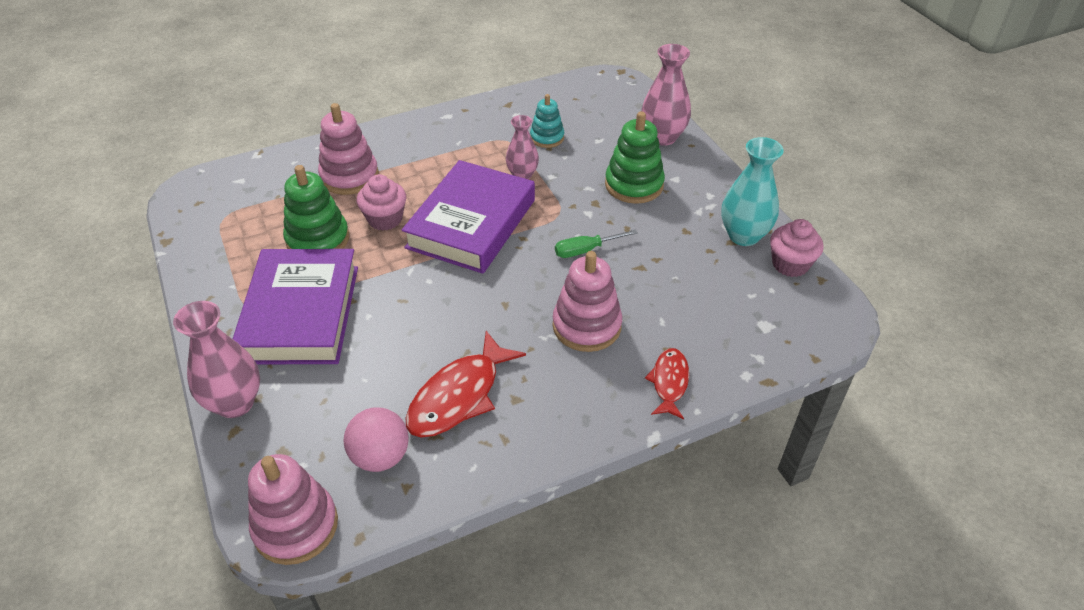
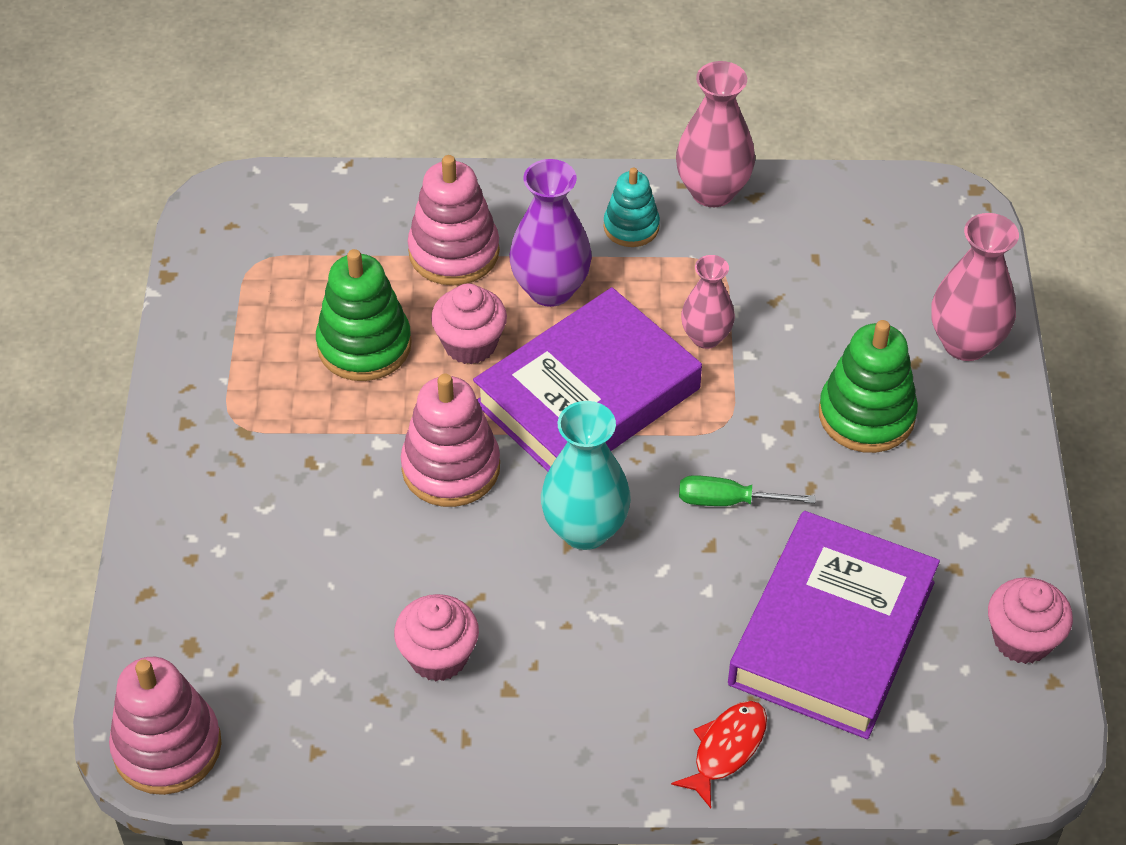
camera: 25 degrees right, 5 degrees up
(235, 403) = (162, 555): pink vase -> pink vase (712, 191)
(301, 313) = (293, 455): purple book -> purple book (832, 633)
(380, 456) = (303, 699): pink ball -> none
(418, 178) = (550, 289): none -> purple vase
(459, 396) = (438, 656): red fish -> pink cupcake
(547, 137) = (780, 281): turquoise stacking toy -> turquoise stacking toy (631, 227)
(586, 326) = (661, 621): pink stacking toy -> pink stacking toy (451, 468)
(743, 235) = (982, 564): turquoise vase -> turquoise vase (585, 529)

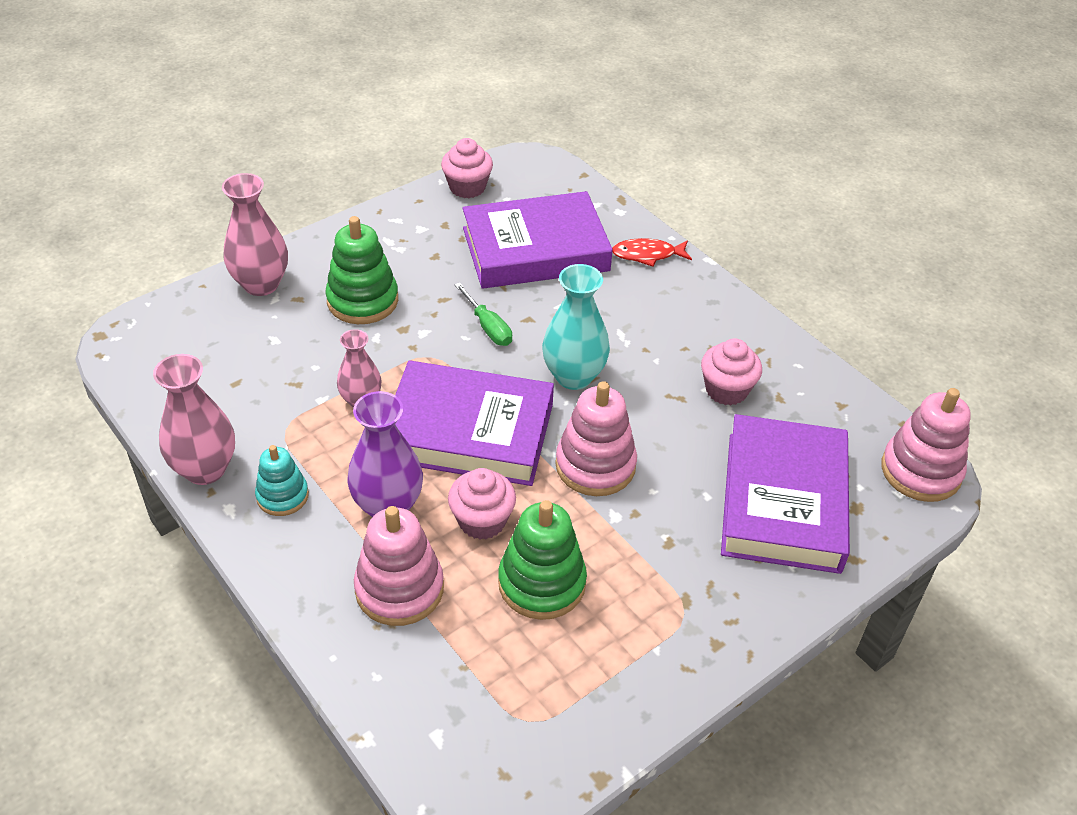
camera: 130 degrees left, 5 degrees down
(260, 589) = (783, 501): none -> purple book

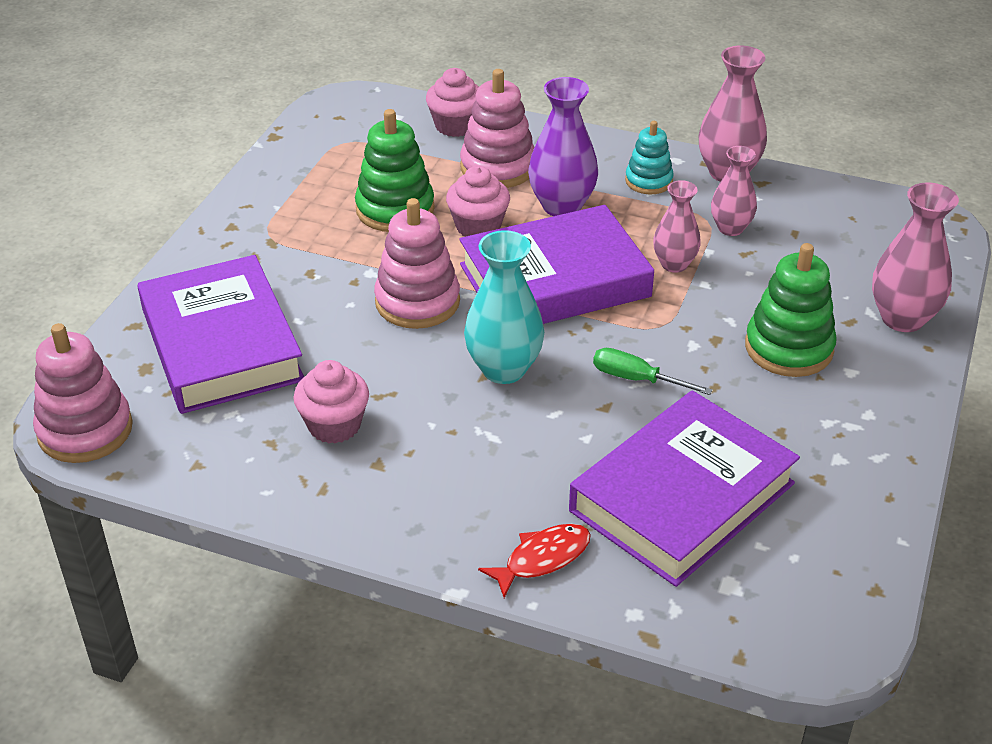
camera: 150 degrees right, 5 degrees down
(278, 411) = (730, 228): none -> pink vase
(467, 187) = (859, 548): pink cupcake -> pink cupcake (455, 125)

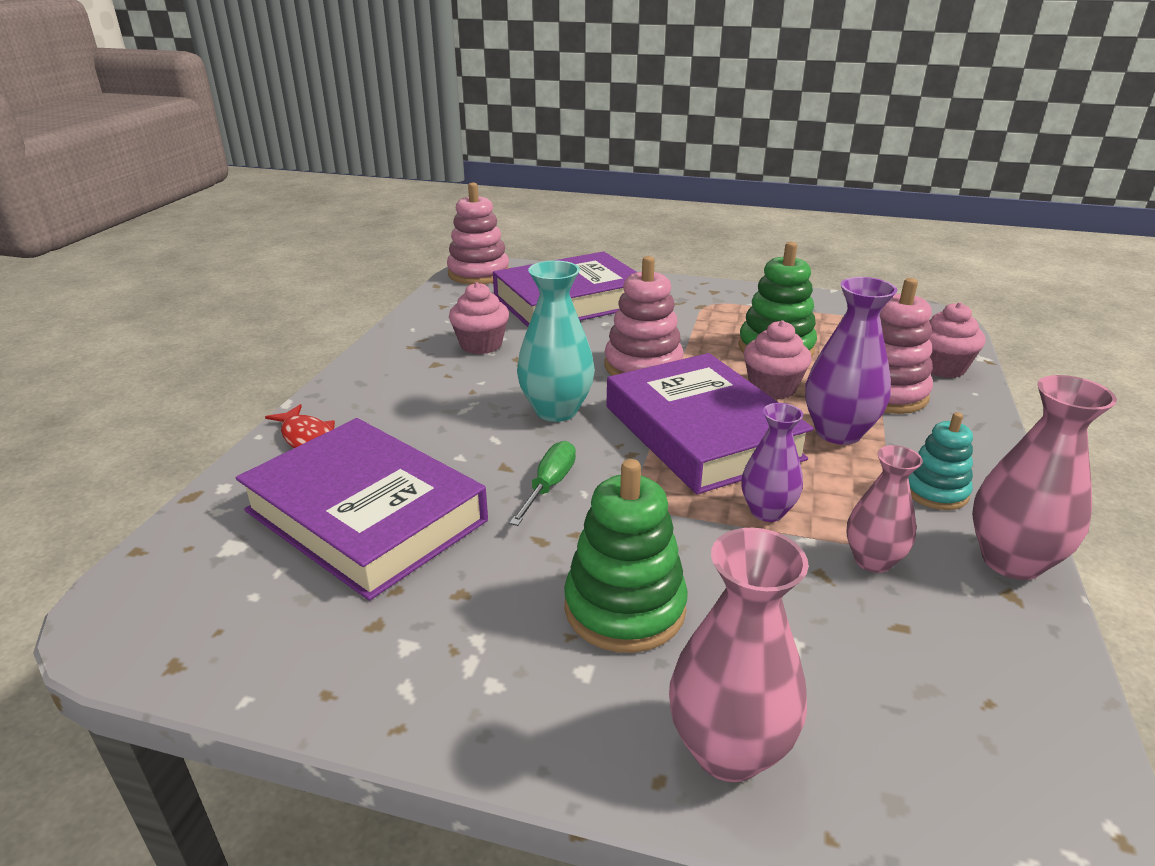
camera: 85 degrees right, 10 degrees down
(674, 264) = (767, 511): pink vase -> purple vase

